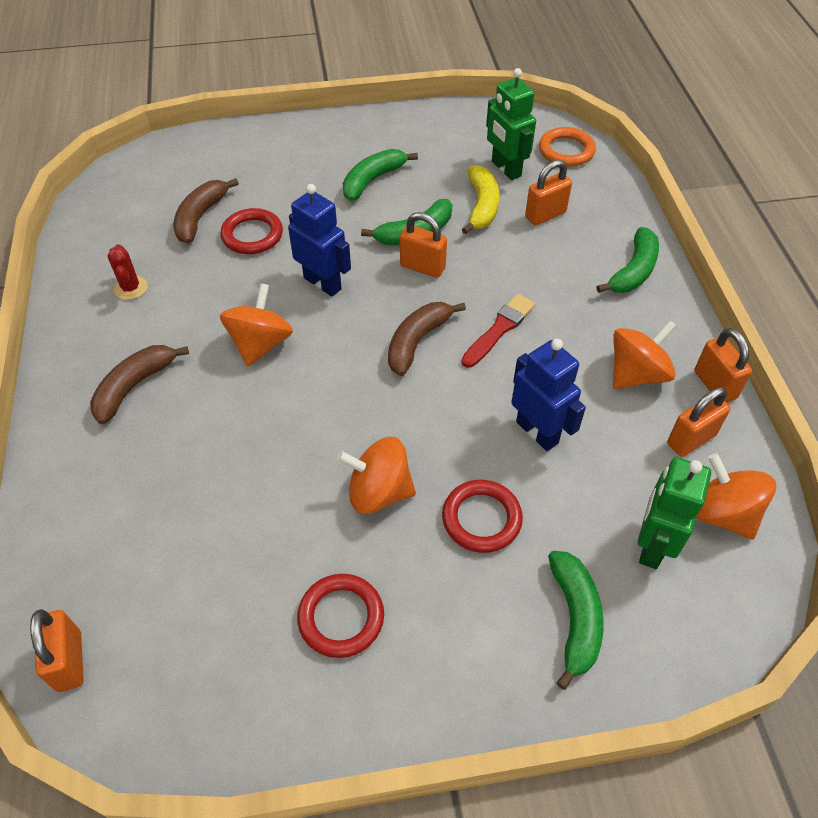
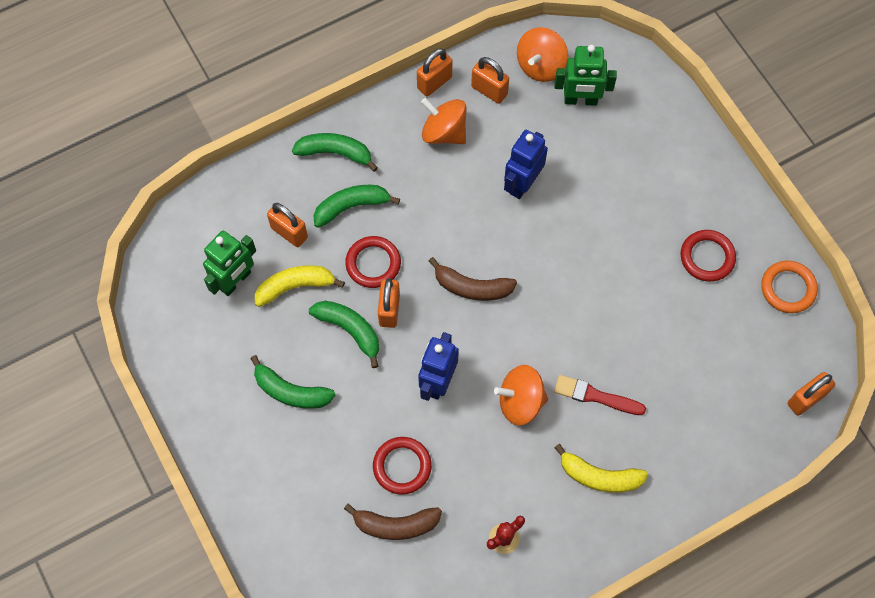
camera: 110 degrees left, 15 degrees up
(134, 386) = (599, 476): brown banana -> yellow banana
(379, 492) = (613, 267): orange spinning top -> none
(481, 519) = (605, 199): red ring -> red ring (373, 263)
(499, 329) = (436, 233): red brush -> red brush (595, 396)
(566, 151) = (191, 236): orange ring -> orange ring (788, 288)
(575, 619) = (648, 132): green banana -> green banana (351, 206)

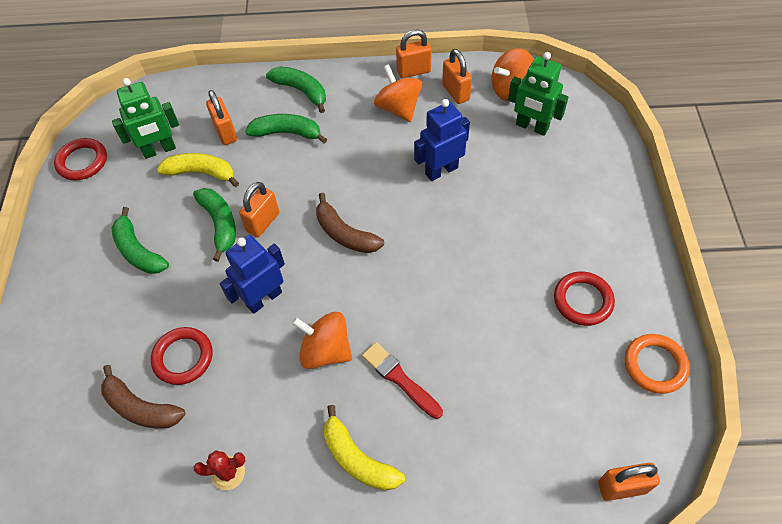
camera: 30 degrees right, 10 degrees down
(373, 263) = (275, 181): red ring -> red ring (82, 162)

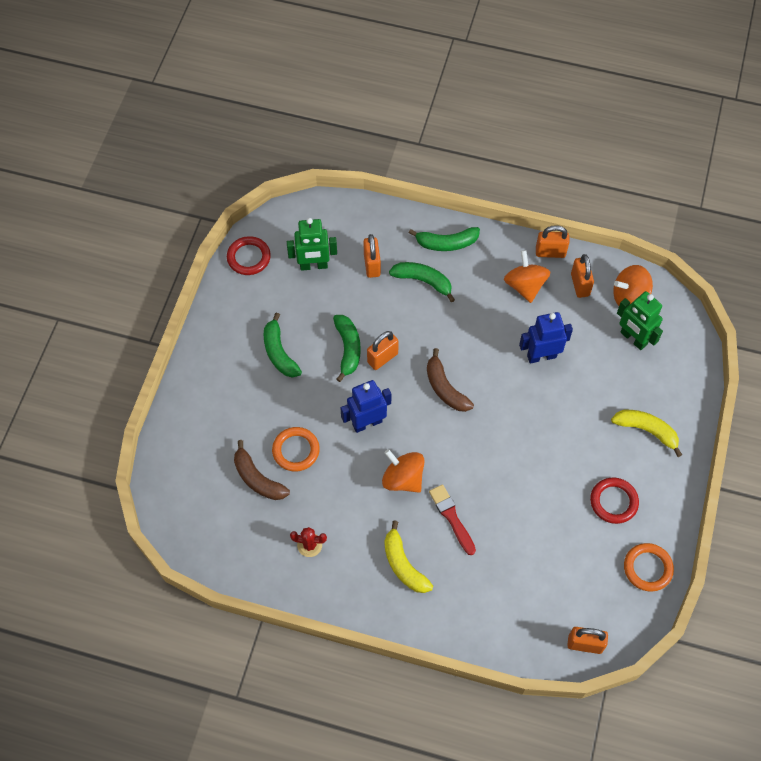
camera: 15 degrees right, 5 degrees up
(183, 357) = (296, 450): red ring -> orange ring
(201, 173) = (343, 298): yellow banana -> yellow banana (646, 431)
(301, 91) = (446, 243): green banana -> green banana turned 120 degrees clockwise

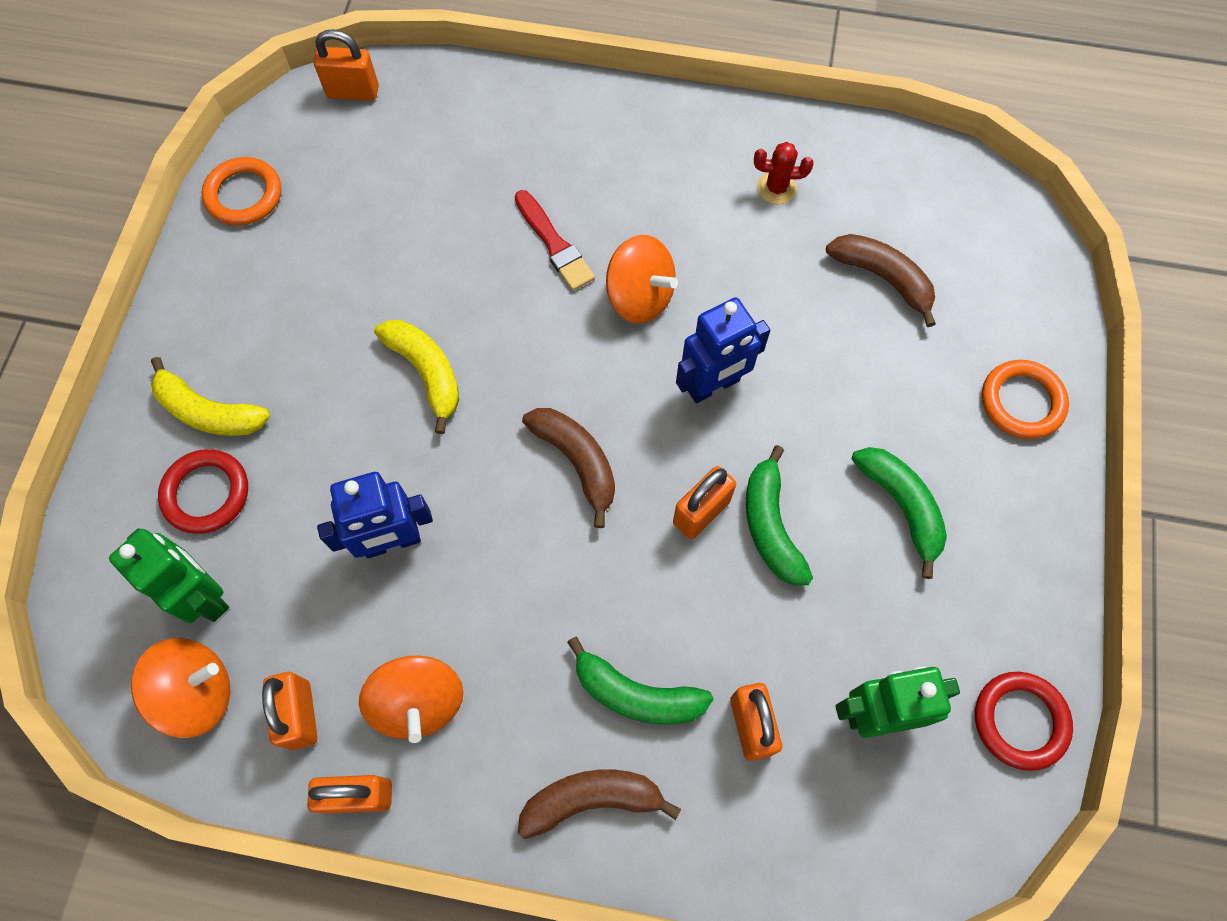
camera: 175 degrees right, 5 degrees up
(296, 450) = (829, 328): orange ring -> orange ring (1021, 402)
(403, 564) = (626, 172): yellow banana -> yellow banana (426, 373)
(446, 243) = (592, 799): green banana -> brown banana
(613, 502) = (285, 288): red ring -> red ring (206, 493)

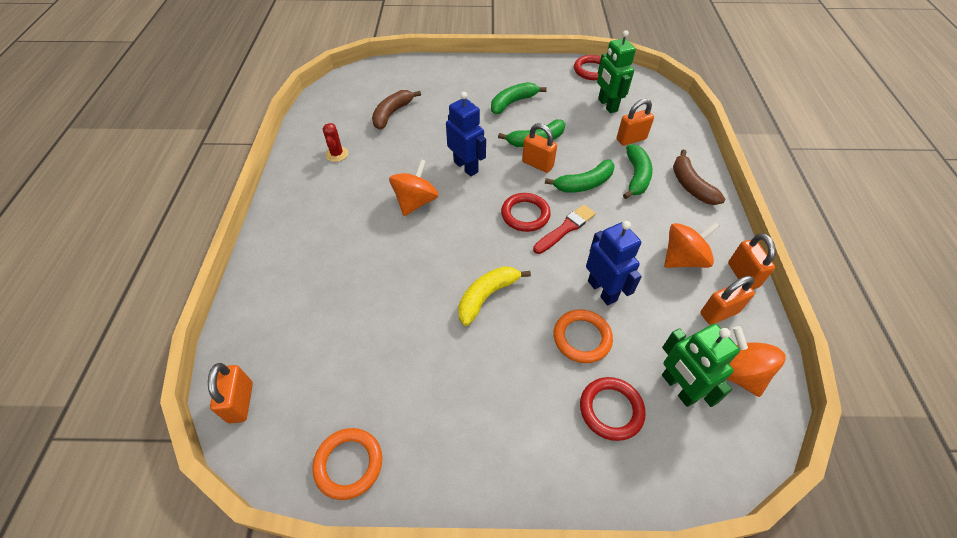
camera: 100 degrees left, 15 degrees down
(205, 595) = (678, 388): green robot -> green robot turned 60 degrees counterclockwise
(209, 412) = (550, 429): yellow banana -> none
(554, 244) = (382, 246): red brush -> red brush (565, 228)
(577, 462) = (525, 214): brown banana -> red ring
(634, 585) = (584, 184): none -> green banana
(1021, 402) = (452, 72): orange ring -> orange ring (582, 338)

